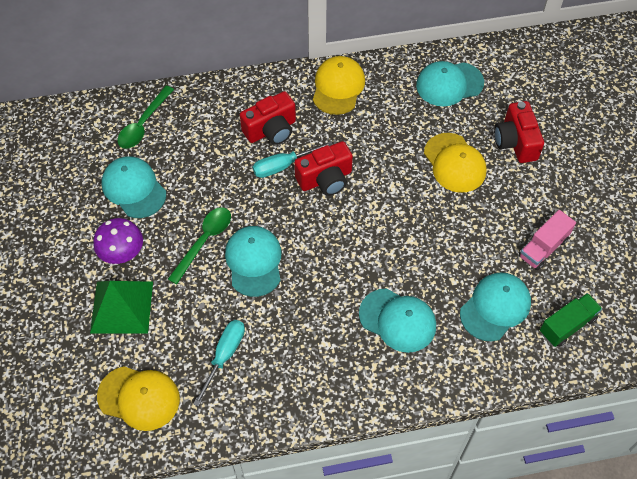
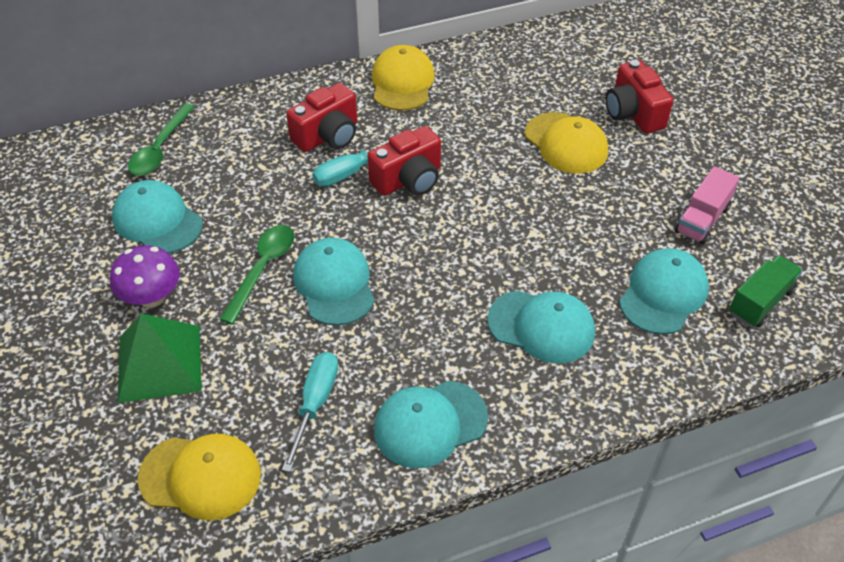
camera: 10 degrees left, 10 degrees down
(449, 84) = (537, 65): turquoise cap -> turquoise cap (430, 424)

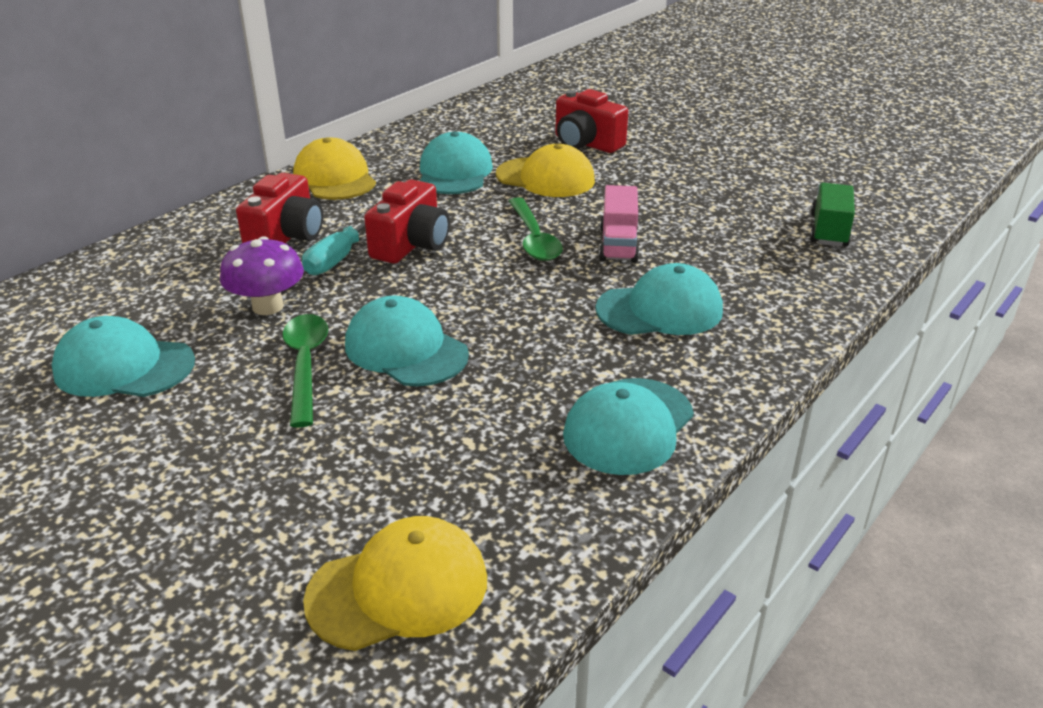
camera: 30 degrees left, 15 degrees down
(152, 297) = (175, 439): purple mushroom -> purple mushroom (268, 306)
(159, 363) = (240, 498): green pyramid -> none
(160, 148) = (74, 303): green spoon -> green spoon (534, 239)
(315, 404) = (481, 459): turquoise screwdriver -> none
(663, 294) = (744, 251): turquoise cap -> turquoise cap (454, 172)
(702, 220) = (721, 193): pink truck -> pink truck (618, 244)

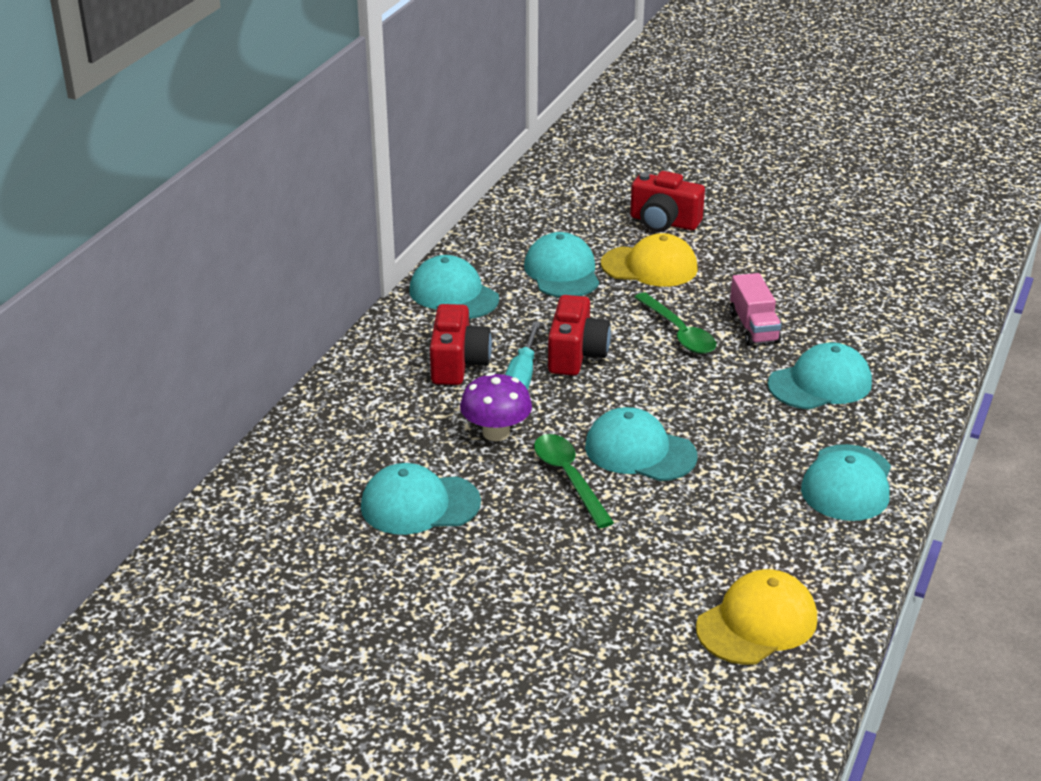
camera: 15 degrees left, 0 degrees up
(334, 178) = (453, 294): yellow cap -> turquoise cap
(828, 230) = (919, 287): green truck -> none

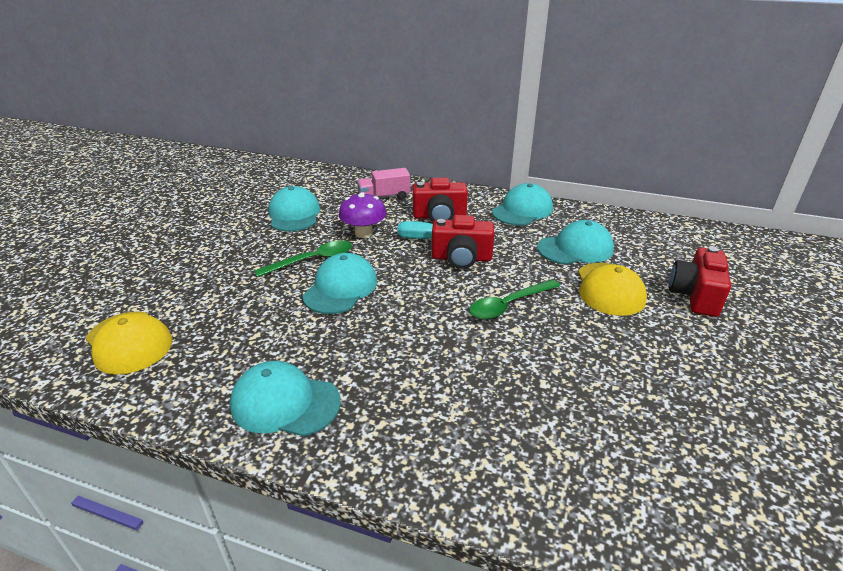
camera: 85 degrees right, 0 degrees up
(753, 327) = (533, 349): pink truck -> pink truck (384, 197)
(820, 383) = (446, 392): turquoise cap -> none

